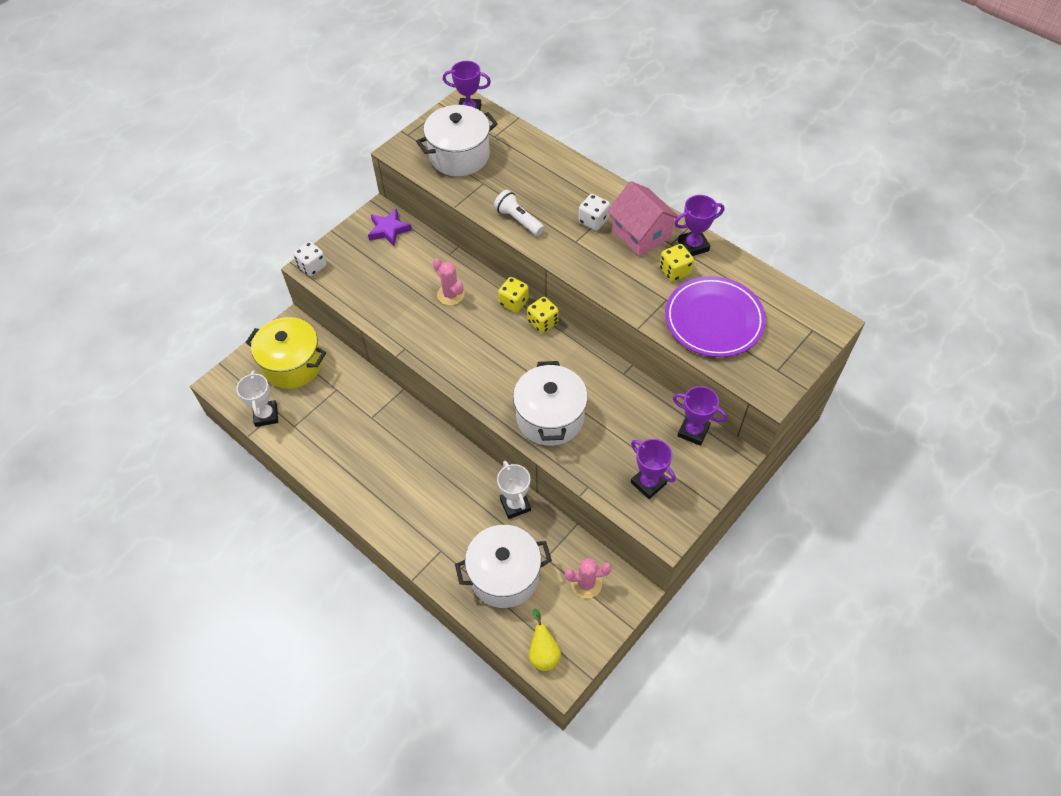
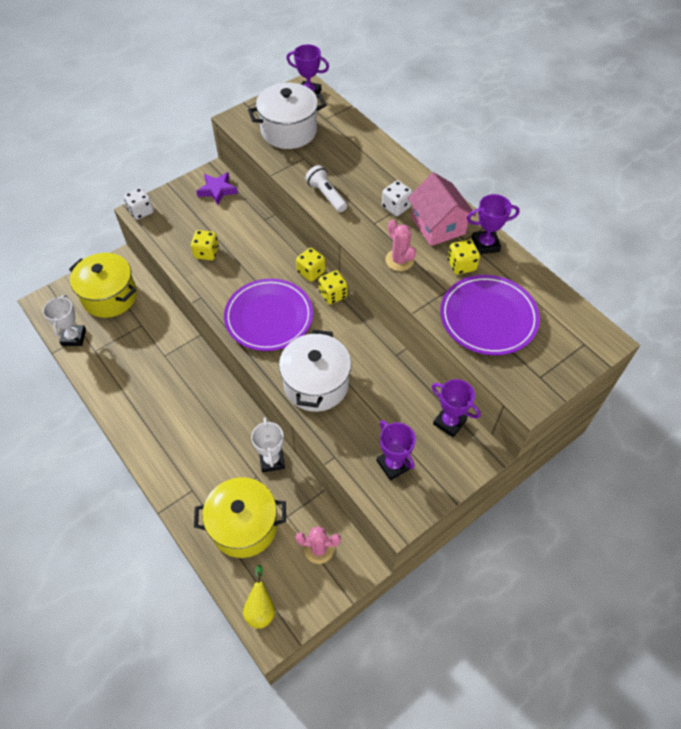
camera: 10 degrees right, 0 degrees up
(397, 300) = (206, 253): none -> yellow dice
(450, 295) = (256, 256): pink cactus -> pink cactus (399, 260)
(482, 357) = (269, 317): none -> purple plate
(504, 575) = (244, 526): white pot -> yellow pot

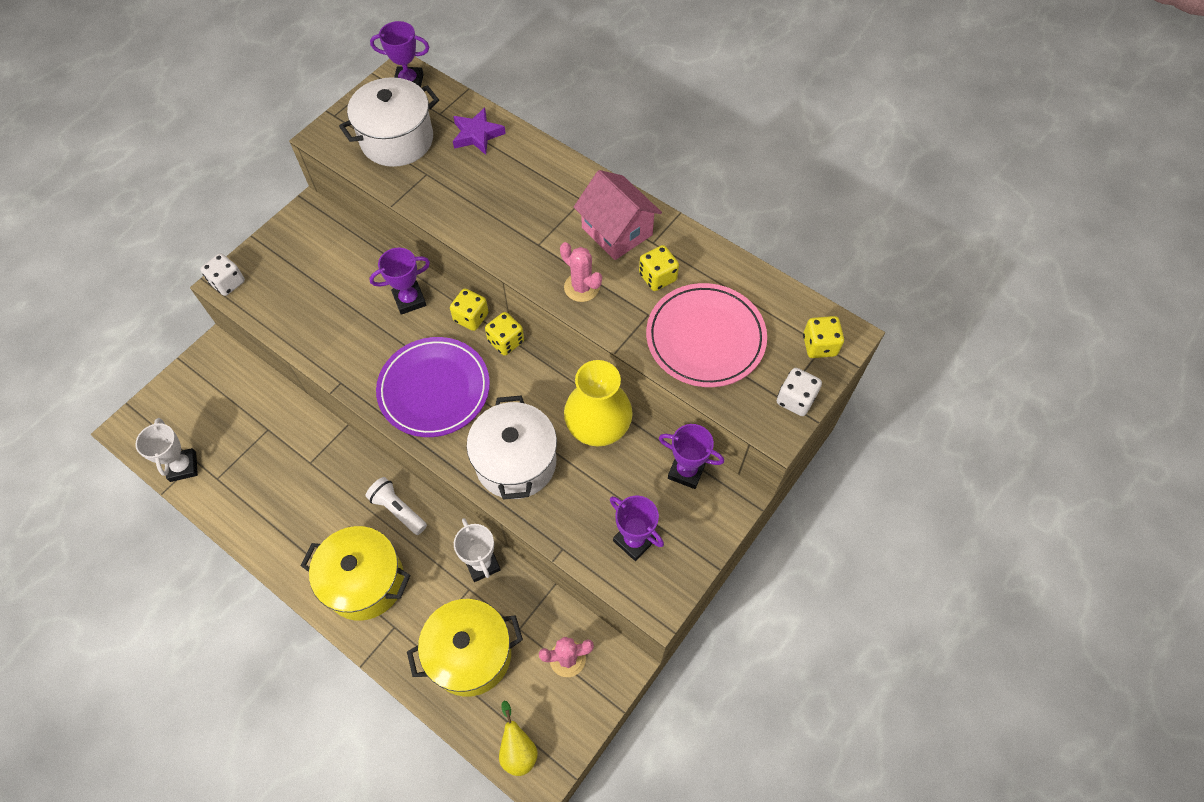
camera: 15 degrees left, 5 degrees up
(110, 296) = (215, 401): yellow pot -> yellow pot (365, 581)
(206, 253) = (331, 321): yellow dice -> yellow dice (819, 345)
(217, 190) = (320, 232): purple star -> purple star (477, 135)
(326, 195) = (469, 219): white flashlight -> white flashlight (398, 510)
(387, 372) = (598, 426): none -> yellow vase
(396, 207) = (559, 217): white dice -> white dice (795, 399)
(485, 244) = (679, 244): purple trophy -> purple trophy (409, 300)
(488, 317) = (705, 338): purple plate -> pink plate

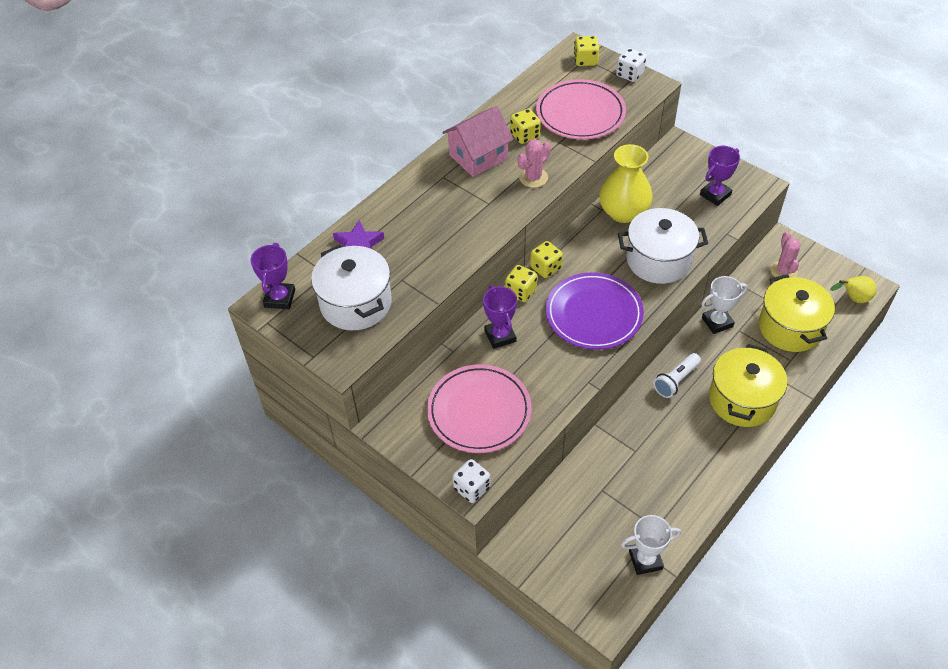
camera: 85 degrees left, 10 degrees down
(315, 285) = (479, 411): none -> pink plate
(686, 471) = (658, 166): purple trophy -> none

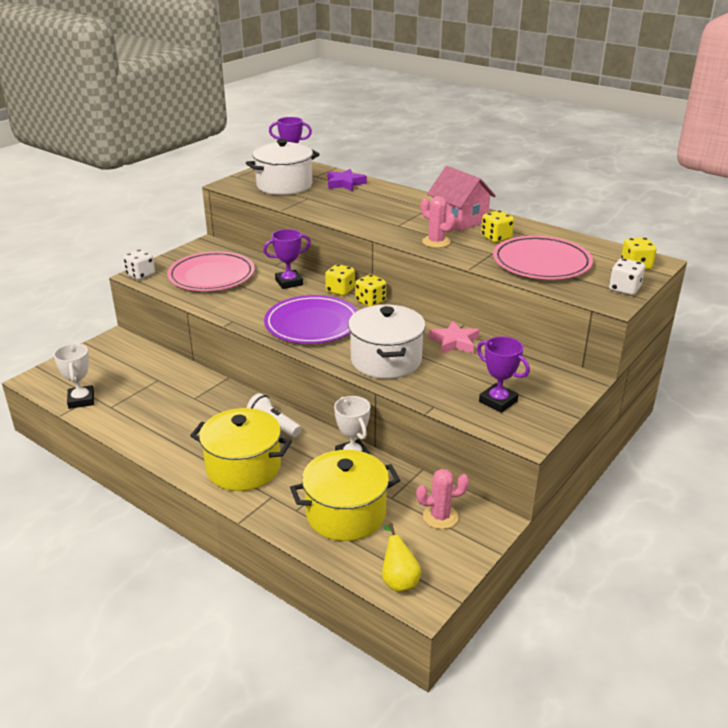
camera: 85 degrees right, 20 degrees down
(623, 212) = (454, 342): yellow vase -> pink star

